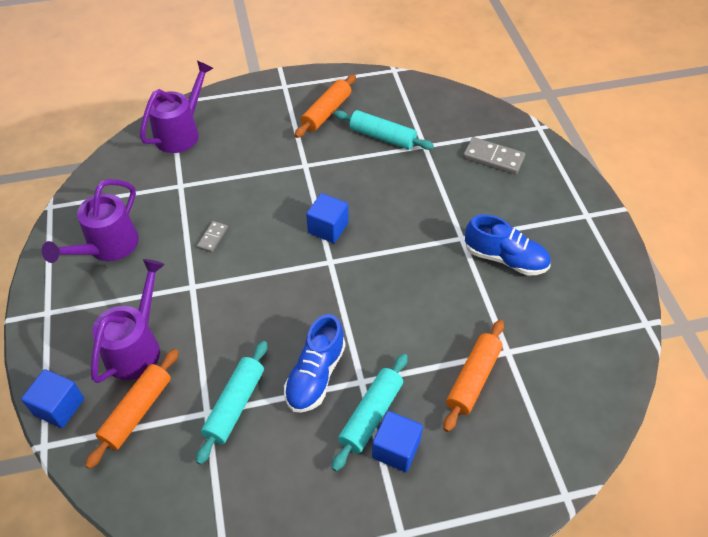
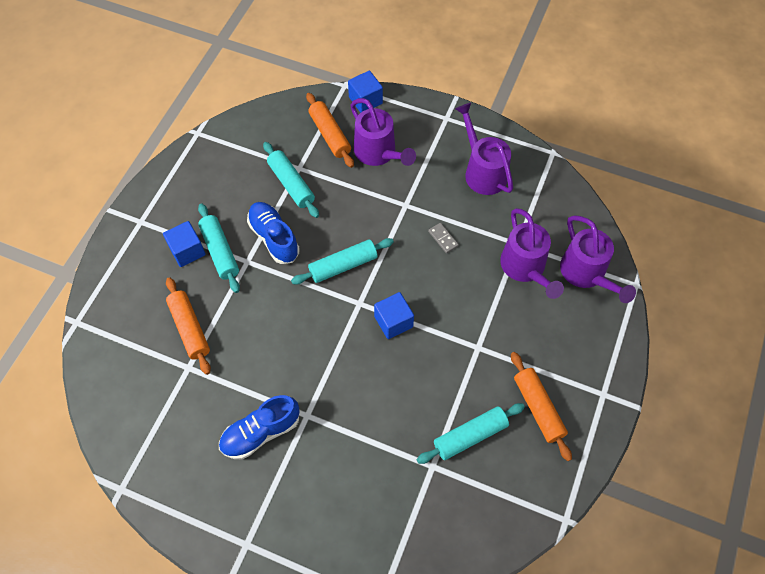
camera: 125 degrees right, 10 degrees up
(204, 169) = (526, 269): none -> purple watering can
(301, 296) = (343, 266): none -> turquoise rolling pin
(493, 158) = (372, 518): grey domino -> none

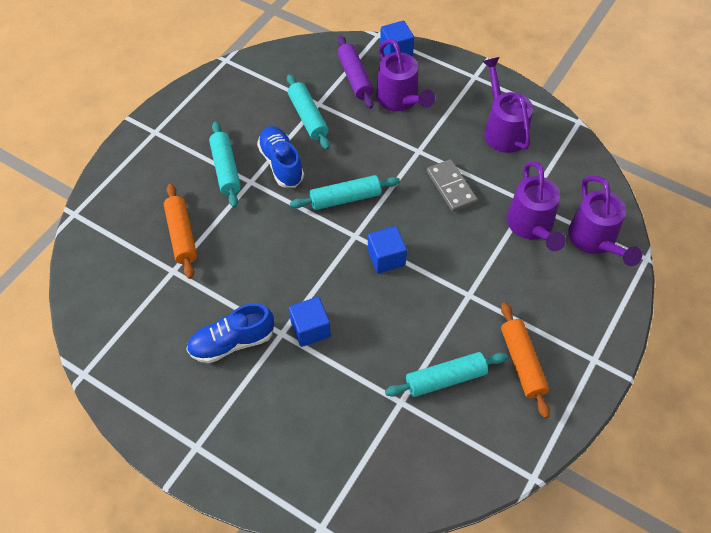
camera: 10 degrees right, 5 degrees down
(187, 251) = (194, 164): blue cube -> blue cube (310, 329)
(330, 135) = (355, 77): orange rolling pin -> purple rolling pin
(443, 238) = (451, 187): grey domino -> grey domino, size x1.75

